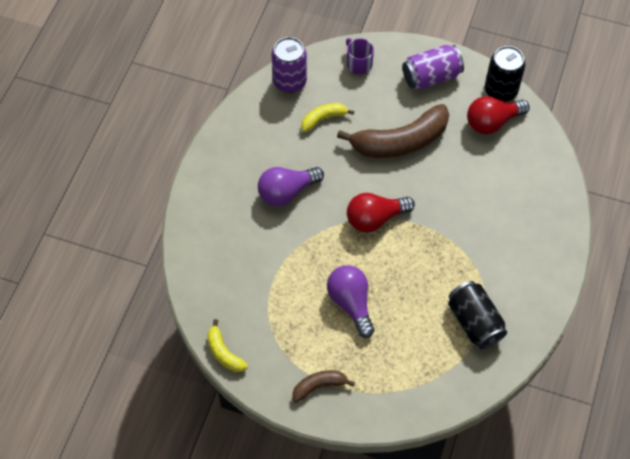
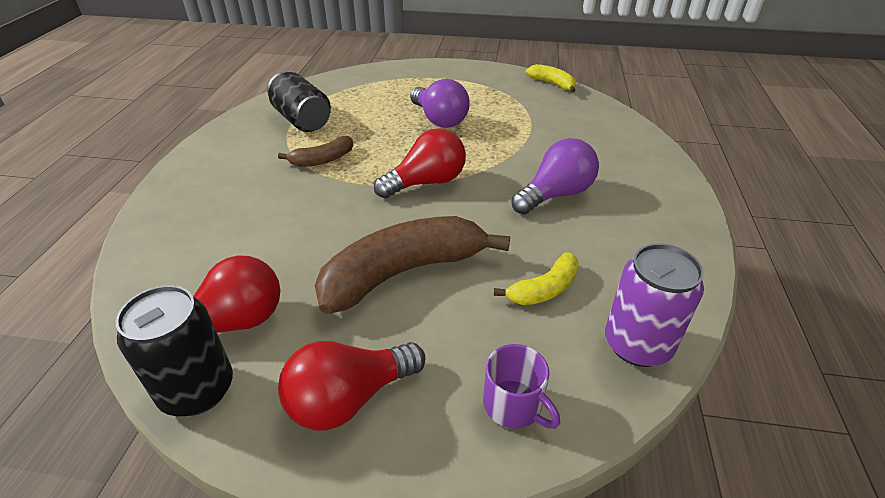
camera: 170 degrees right, 20 degrees down
(319, 386) = (455, 76): brown banana -> brown banana (322, 160)
(431, 77) = (349, 398): purple can -> red light bulb

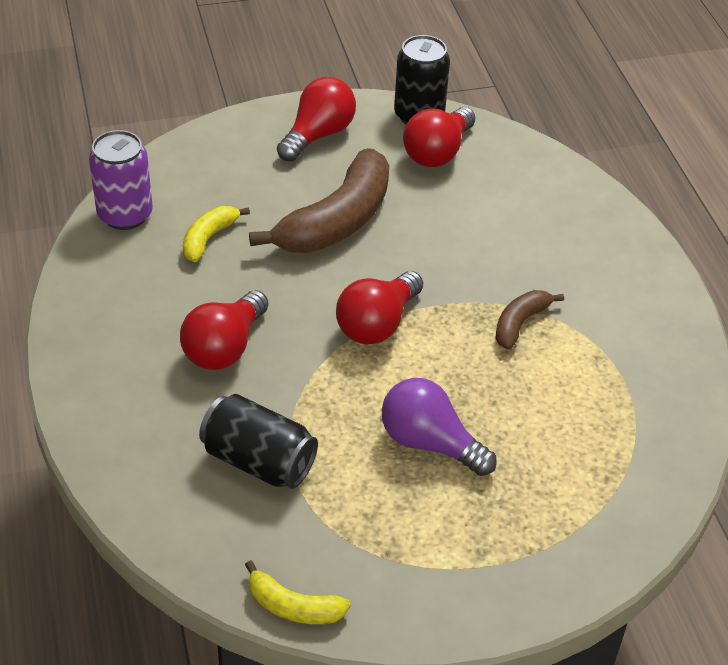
camera: 155 degrees right, 5 degrees up
(302, 120) = (612, 384): black can -> black can (258, 461)
(514, 405) = (208, 157): purple mug -> none
(555, 194) = (225, 347): purple light bulb -> red light bulb

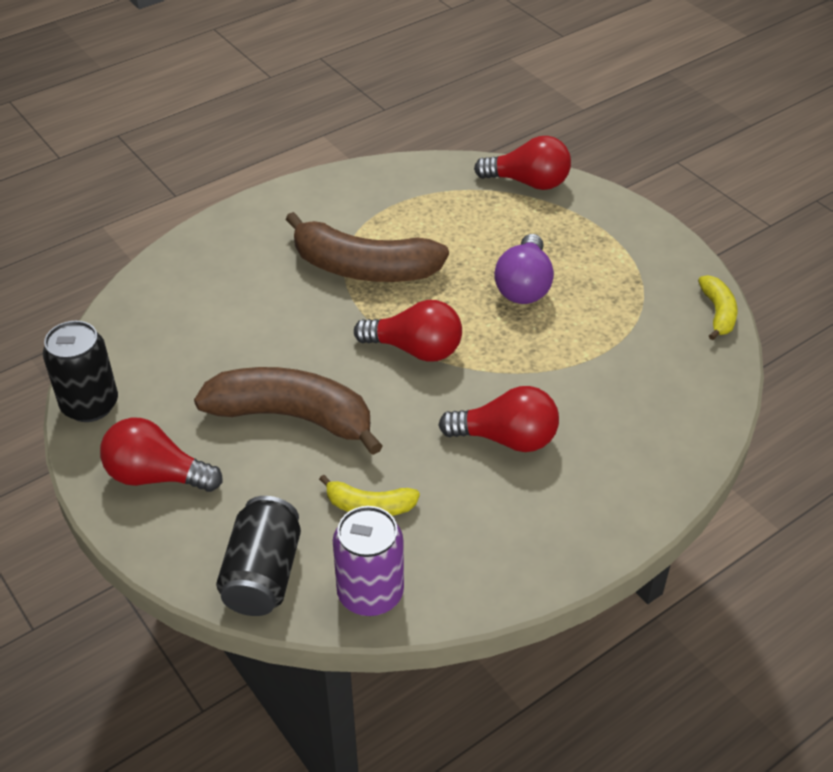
camera: 110 degrees left, 0 degrees up
(258, 461) = (611, 373): black can -> black can (263, 574)
(437, 152) = (149, 374): red light bulb -> red light bulb (528, 182)
(520, 323) = (364, 268): brown banana -> brown banana, size x2.02

